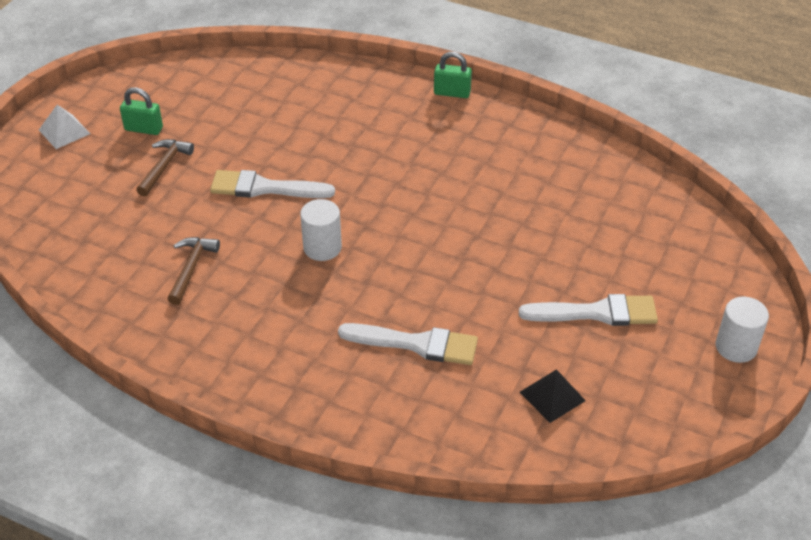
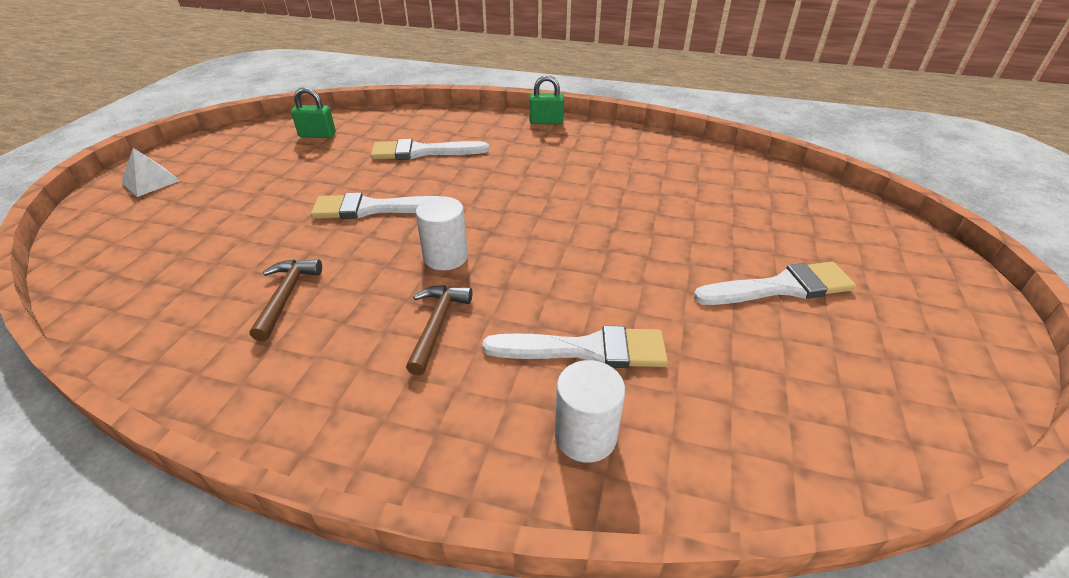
camera: 10 degrees left, 5 degrees down
(144, 129) = (240, 172): green padlock -> green padlock (317, 135)
(164, 166) = (260, 200): brown hammer -> brown hammer (437, 325)
(317, 122) = (422, 152): none -> white brush
(552, 396) = (786, 393): black pyramid -> none
(736, 347) = (955, 304): white cylinder -> white cylinder (585, 436)

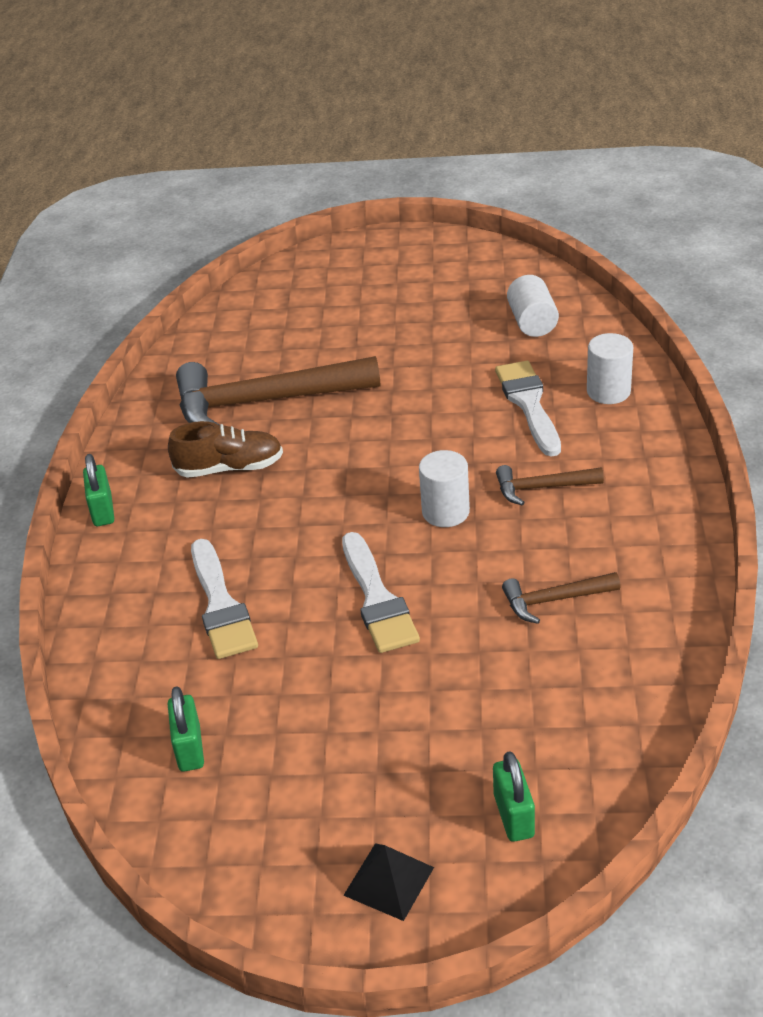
camera: 100 degrees left, 0 degrees up
(126, 231) = (514, 816): none -> green padlock
(151, 181) = (388, 881): white pyramid -> black pyramid
(567, 166) = (229, 468): none -> brown shoe
(649, 187) = (264, 402): none -> brown hammer
(772, 398) = (532, 322): none -> white cylinder
(780, 287) = (408, 321): white brush -> none

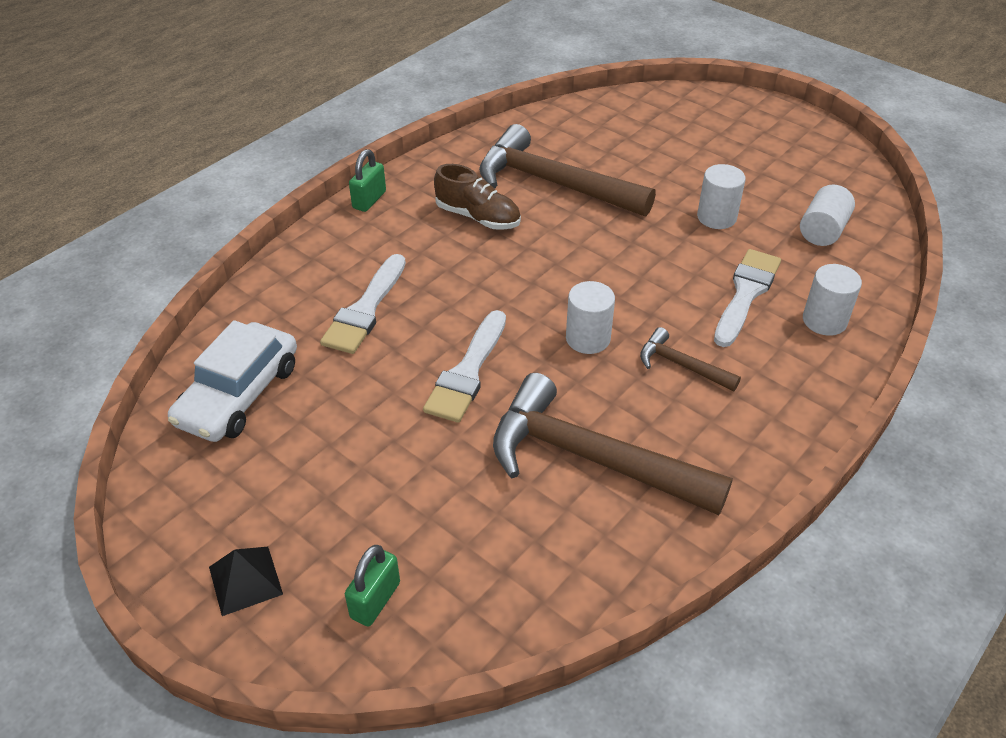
camera: 35 degrees right, 5 degrees up
(189, 748) = (238, 394): green padlock -> white car
(438, 356) = (716, 217): none -> white cylinder
(554, 600) = (591, 458): brown hammer -> brown hammer, size x2.13

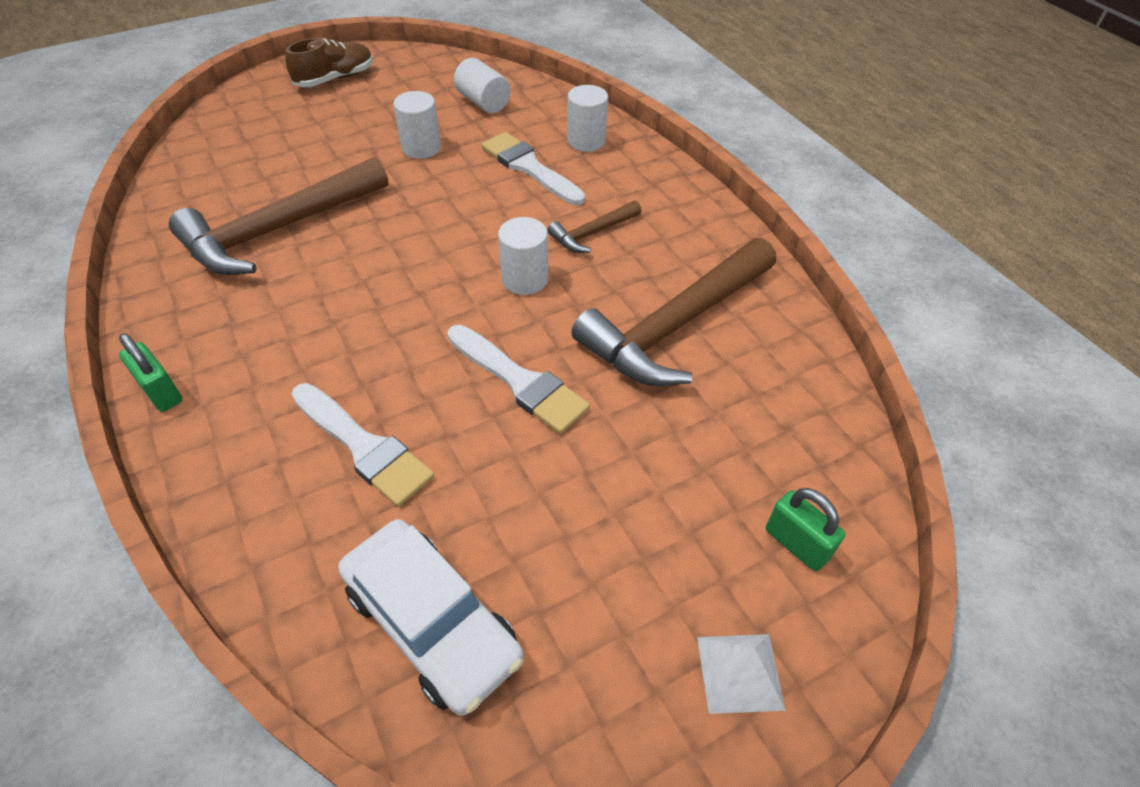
camera: 70 degrees left, 5 degrees up
(245, 580) = (739, 672): black pyramid -> white pyramid
(478, 217) = (282, 303): brown shoe -> brown shoe (335, 79)

